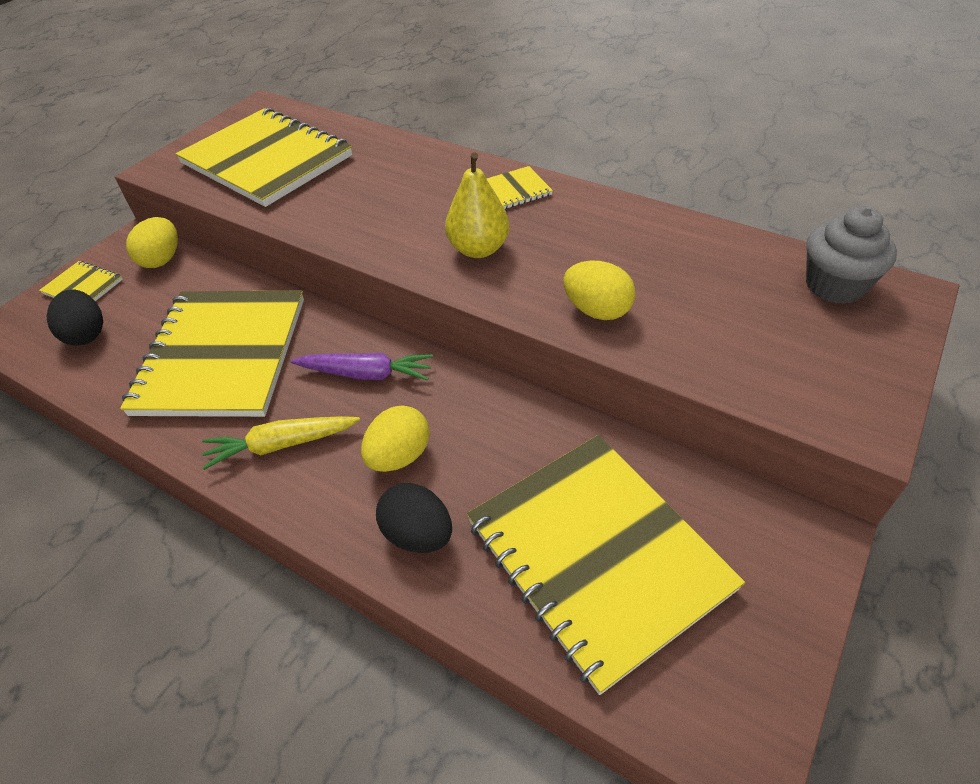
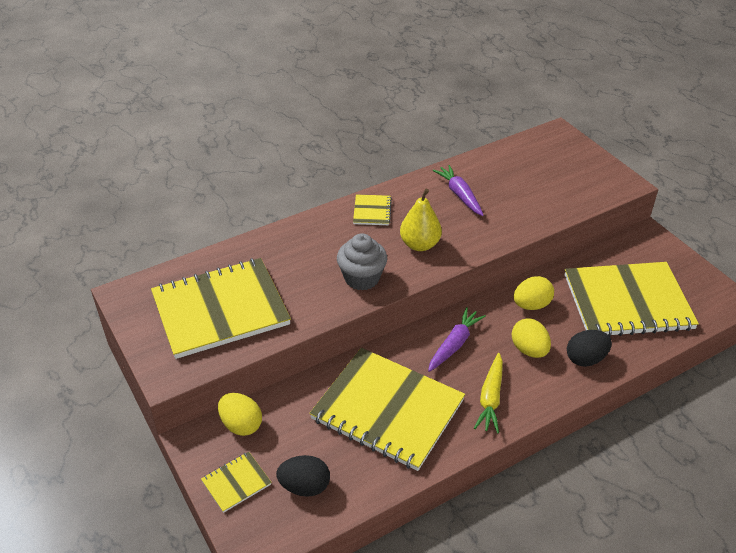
camera: 65 degrees left, 5 degrees down
(597, 310) = (505, 223): yellow egg -> yellow egg (531, 305)
(619, 247) = (460, 195): none -> purple carrot
(835, 285) = (539, 147): grey cupcake -> grey cupcake (362, 278)

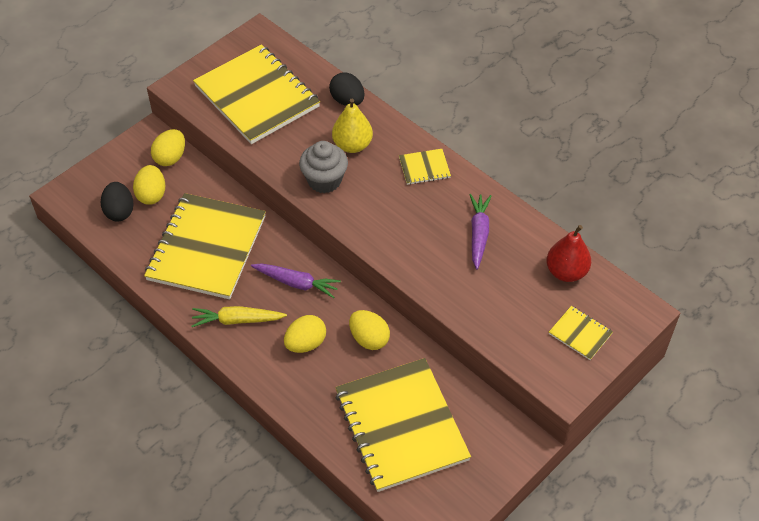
camera: 75 degrees right, 10 degrees up
(236, 482) = (116, 170): yellow notebook -> yellow notebook (580, 334)
(291, 450) = (151, 195): none -> yellow egg
(420, 244) = (386, 214): yellow pear -> yellow pear (352, 145)
(460, 195) = (478, 234): purple carrot -> purple carrot turned 45 degrees counterclockwise
(512, 158) = (566, 272): none -> red pear
(585, 359) = (306, 392): black egg -> black egg (347, 101)

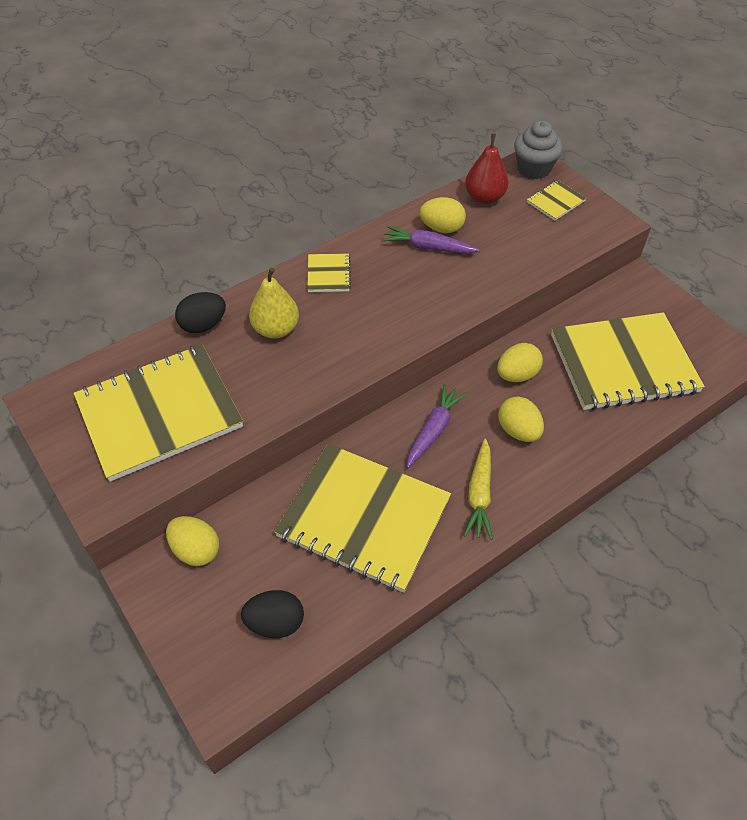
camera: 80 degrees left, 0 degrees up
(151, 195) = (256, 578): yellow egg -> yellow egg (441, 228)
(324, 180) = (323, 361): grey cupcake -> grey cupcake (533, 169)

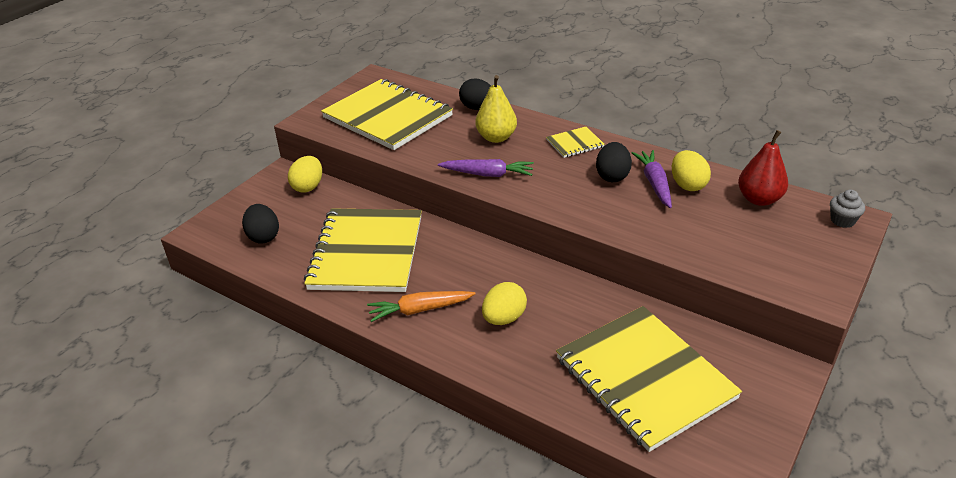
camera: 70 degrees right, 15 degrees down
(400, 269) = (612, 176): none -> black egg
(433, 430) = (473, 267): purple carrot -> purple carrot (487, 174)
(479, 494) = (420, 310): yellow carrot -> orange carrot
(517, 375) = (572, 302): yellow egg -> none
(533, 169) = (842, 220): grey cupcake -> grey cupcake, size x0.58
(555, 201) = (805, 246): yellow notebook -> none

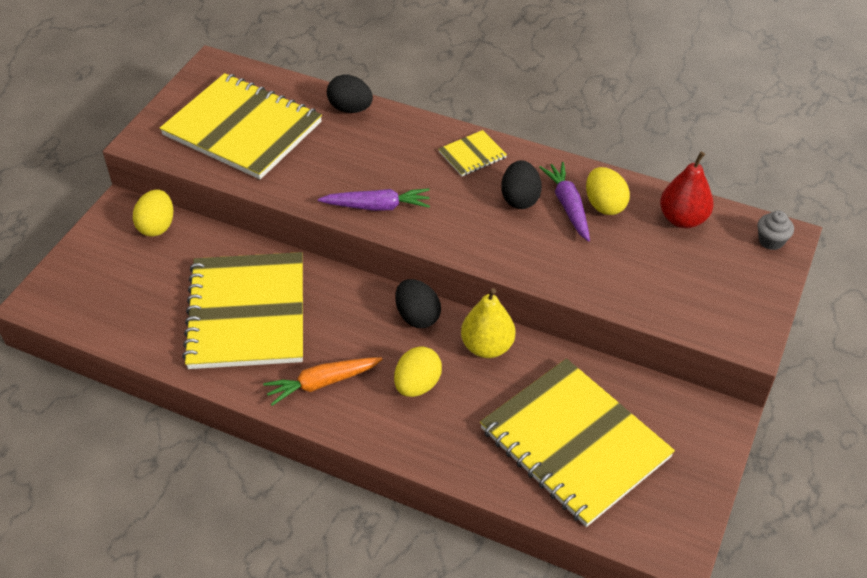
camera: 10 degrees left, 10 degrees up
(263, 236) = (119, 301): black egg -> black egg (417, 316)
(496, 137) = (379, 152): yellow pear -> yellow pear (487, 347)

